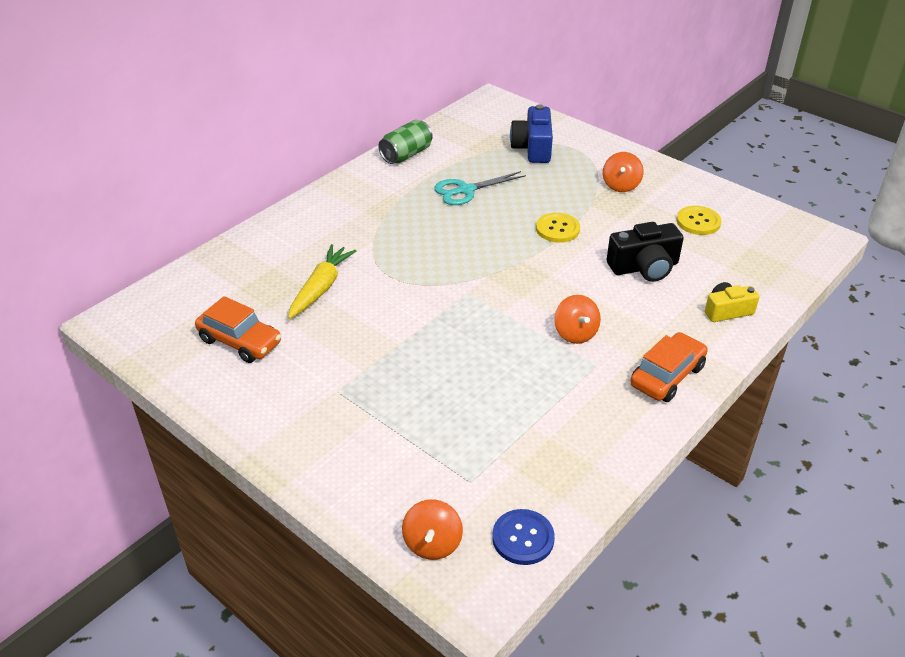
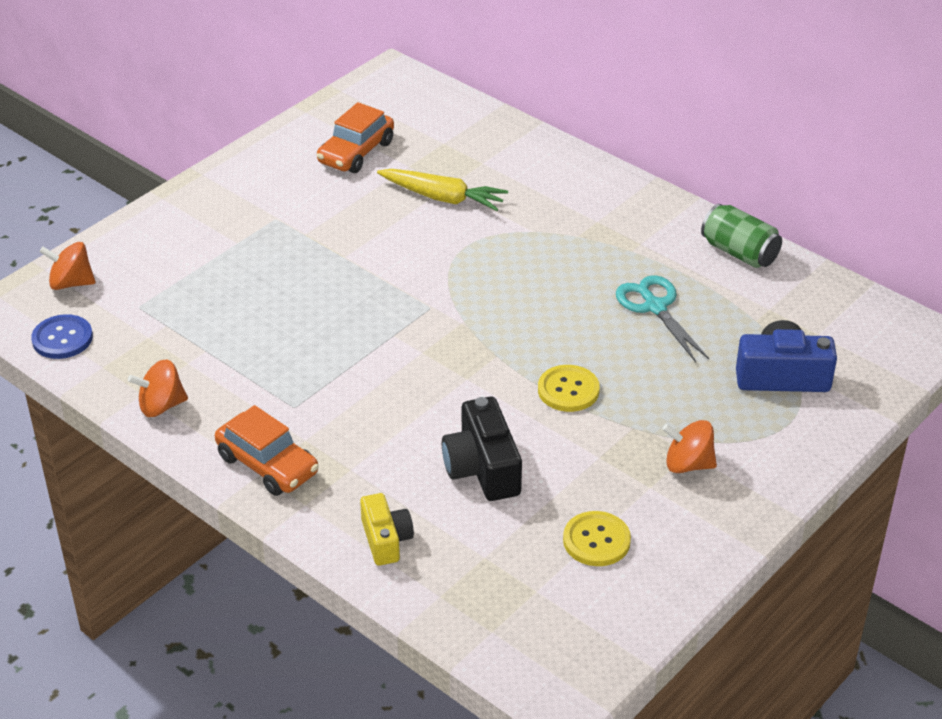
camera: 90 degrees right, 0 degrees up
(575, 333) = (351, 393): orange spinning top -> orange spinning top (161, 406)

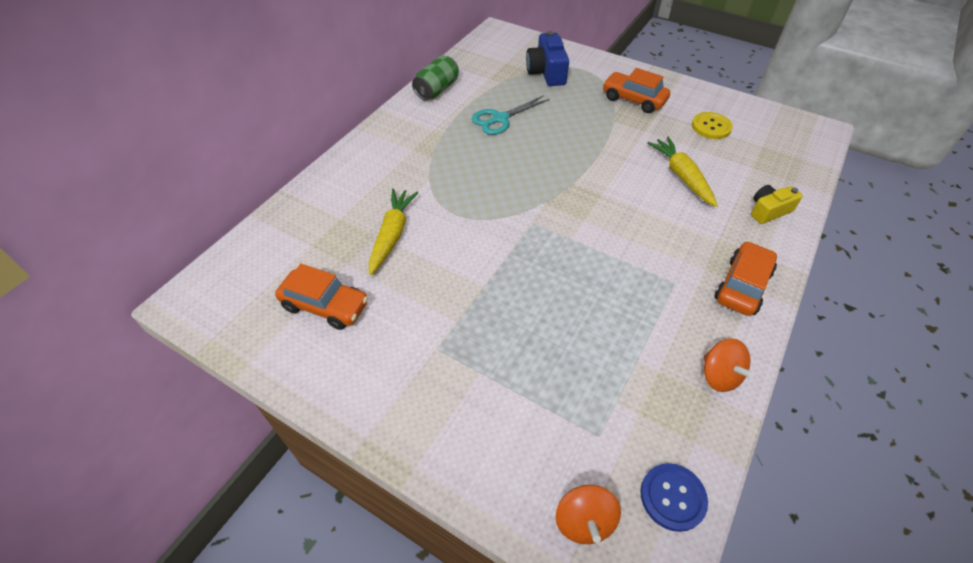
camera: 100 degrees left, 10 degrees up
(482, 468) = (681, 176): black camera -> yellow carrot
(568, 390) = (593, 147): yellow button -> none
(688, 464) = (633, 99): orange spinning top -> orange car

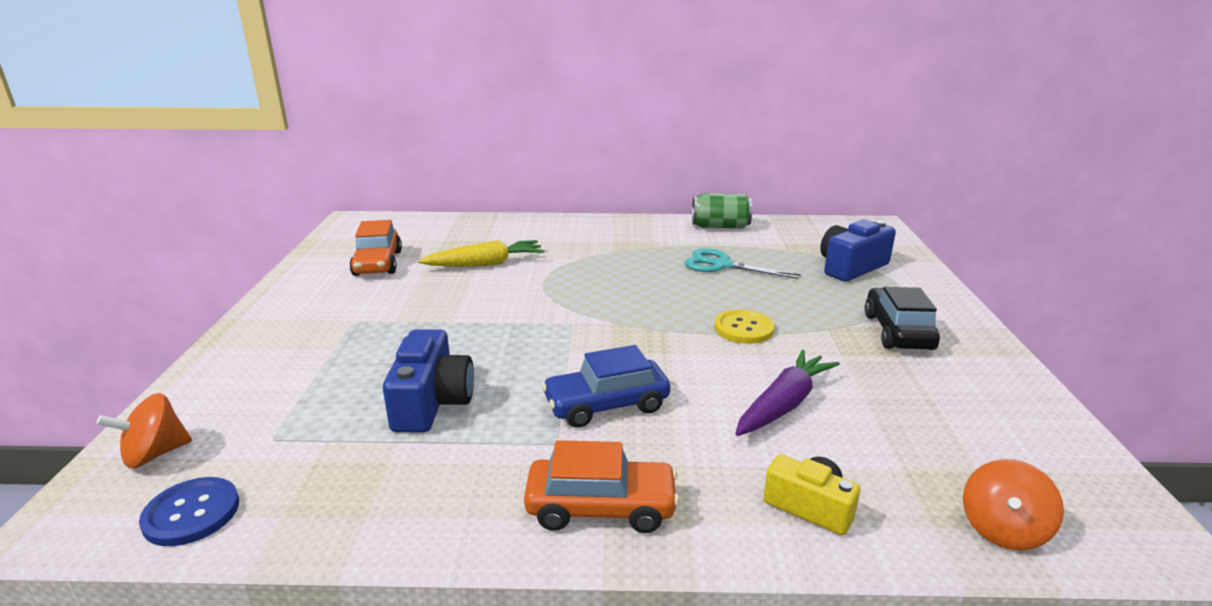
camera: 60 degrees right, 25 degrees down
(598, 330) = (431, 402): none -> blue camera
(633, 99) = (897, 332): orange car -> black car
(646, 246) = (606, 405): none -> blue car
(681, 176) = (784, 404): yellow carrot -> purple carrot
(711, 127) = (943, 407): yellow button -> yellow button (743, 328)
(719, 375) = (405, 517): orange spinning top -> orange spinning top (1002, 530)

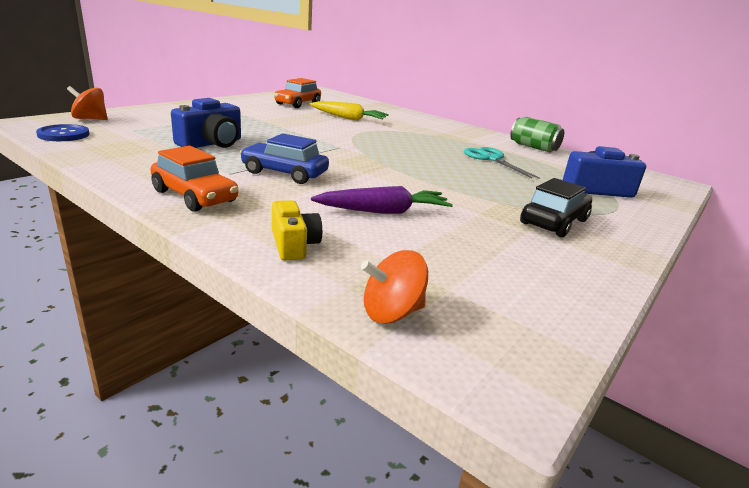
camera: 35 degrees right, 0 degrees up
(743, 328) = (437, 181): yellow button -> none

